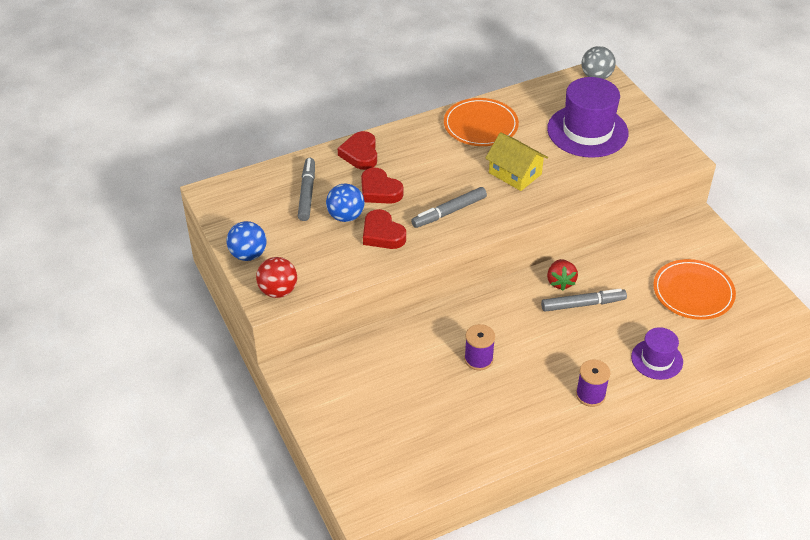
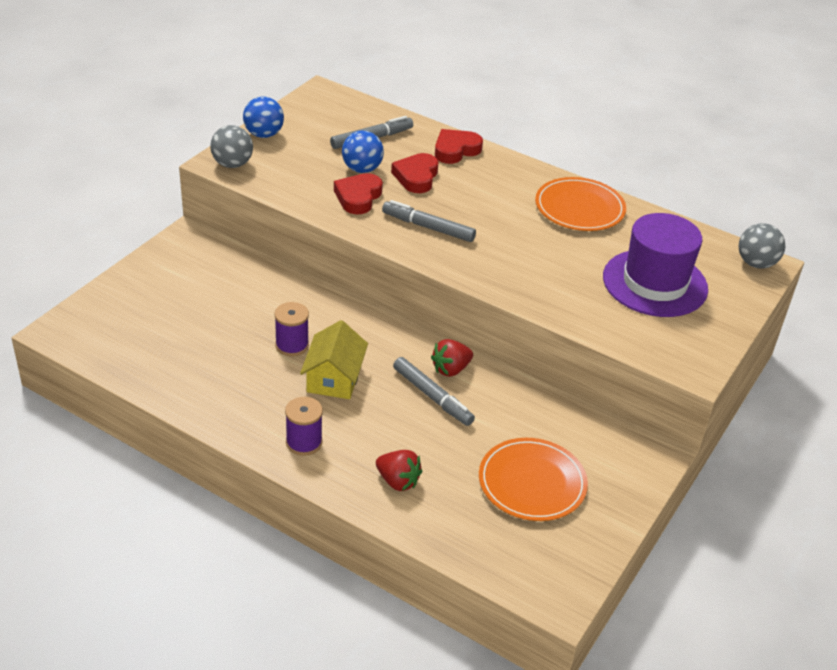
camera: 55 degrees right, 5 degrees down
(278, 291) = (232, 164): red ball -> grey ball
(515, 173) = (530, 252): yellow house -> yellow house (334, 378)
(657, 359) = (398, 481): purple hat -> red strawberry

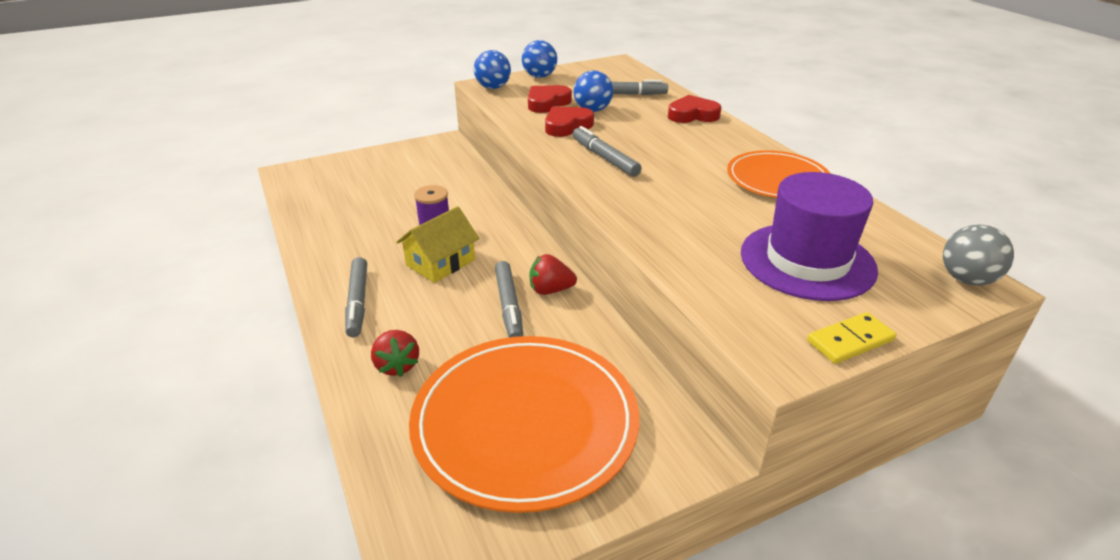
camera: 35 degrees right, 5 degrees down
(232, 164) = (493, 87): grey ball -> blue ball
(304, 442) = (358, 302): purple spool -> grey marker
(416, 177) = (635, 124): red heart -> red heart (547, 103)
(532, 482) = (525, 423): orange plate -> orange plate, size x1.68
(722, 339) = (850, 341): none -> yellow domino

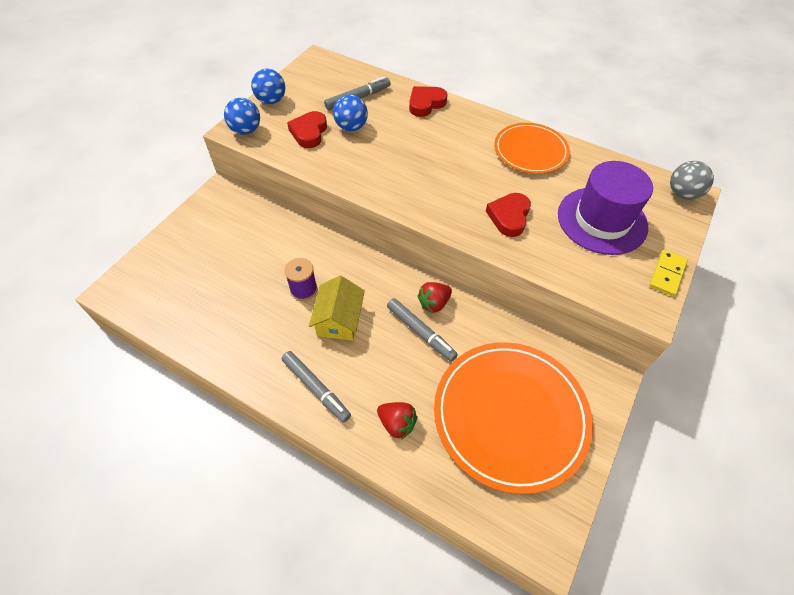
camera: 35 degrees left, 20 degrees up
(567, 126) = (349, 154): red heart -> red heart (509, 217)
(605, 158) = (408, 179): grey marker -> none

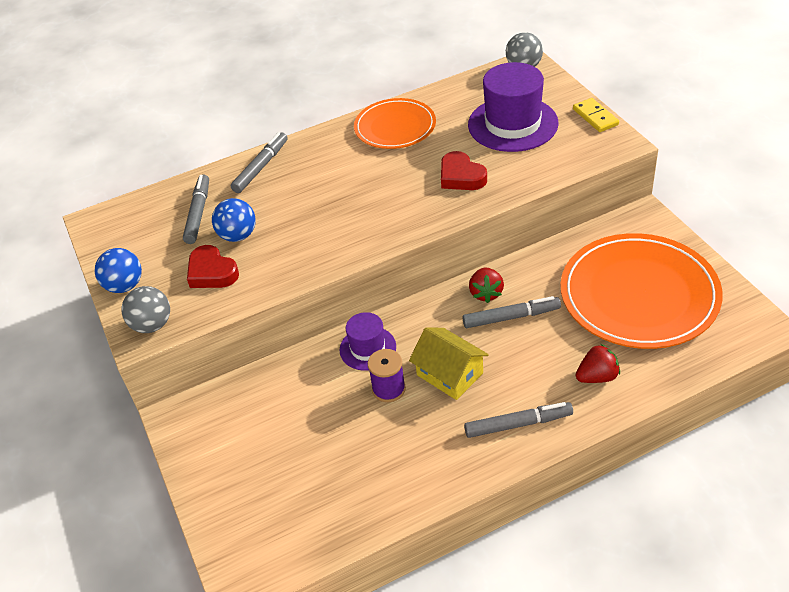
camera: 50 degrees left, 10 degrees down
(246, 130) = (152, 325): blue ball -> grey ball
(333, 258) = (368, 348): none -> purple hat
(426, 104) = (261, 167): red heart -> grey marker

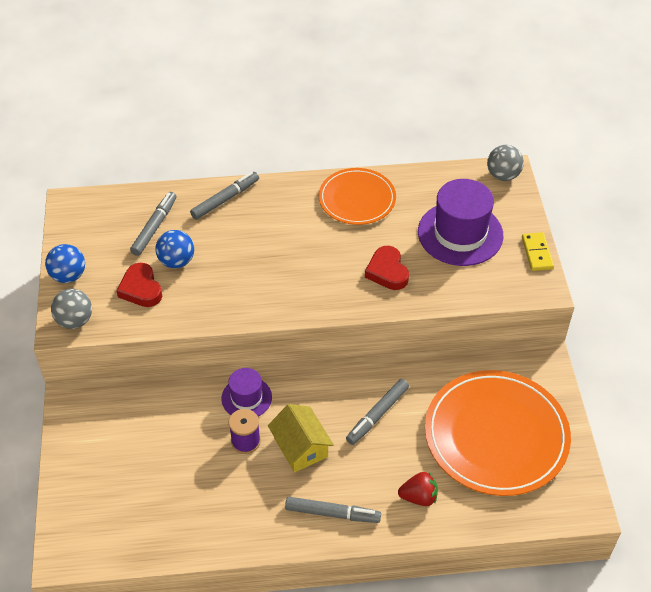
camera: 15 degrees right, 5 degrees up
(486, 293) = (368, 384): red strawberry -> none
(511, 317) = (377, 415): grey marker -> grey marker turned 120 degrees clockwise

